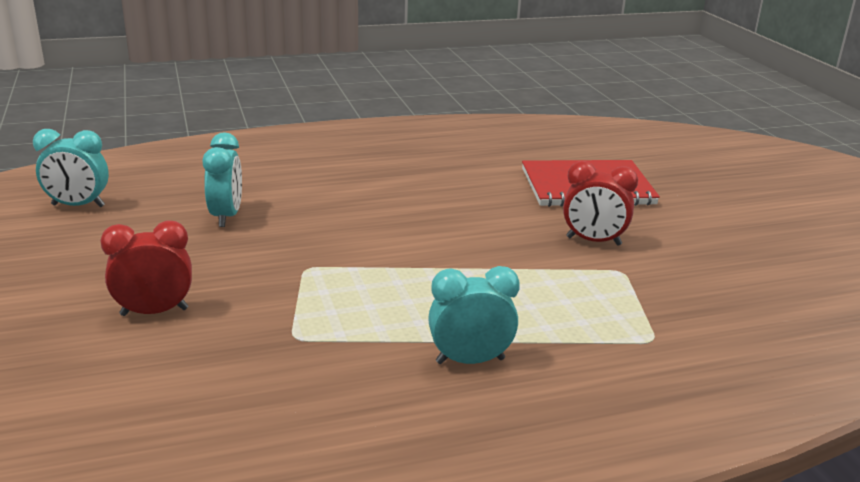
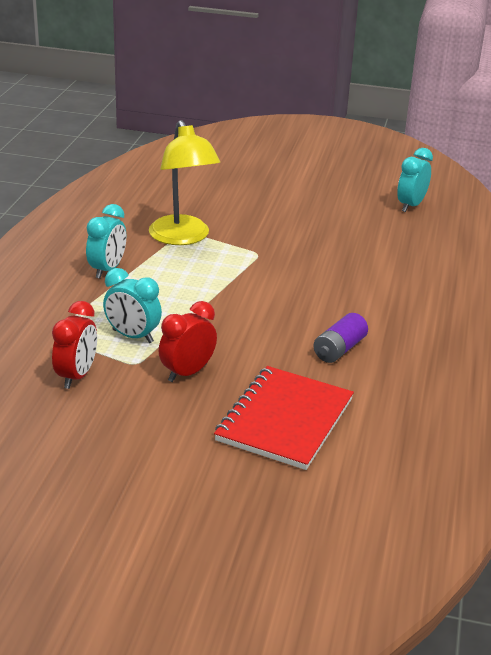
camera: 120 degrees right, 5 degrees up
(154, 312) = (249, 205): red clock -> red clock (77, 376)
(226, 216) = (356, 246): turquoise clock -> turquoise clock (132, 336)
(314, 333) = (183, 238): none -> yellow lamp
(455, 186) = (339, 349): none -> purple battery

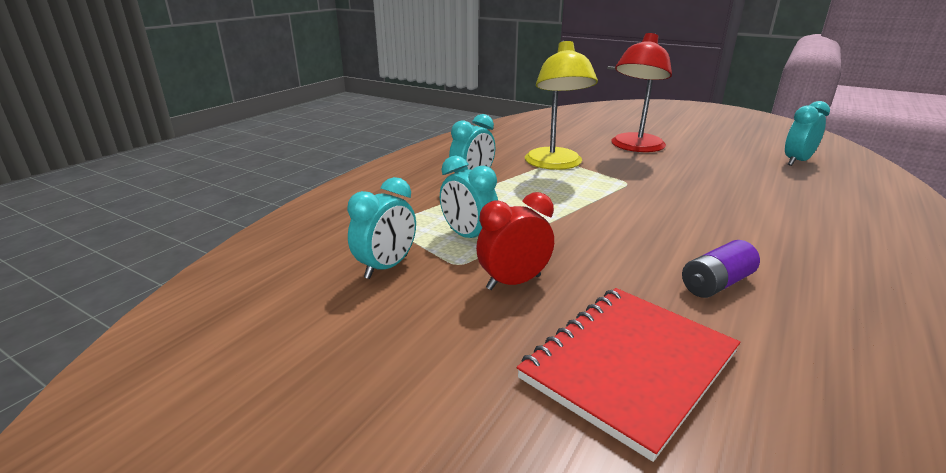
camera: 20 degrees right, 5 degrees down
(77, 376) = (386, 267): red clock -> turquoise clock
(257, 203) = (635, 147): none -> red lamp

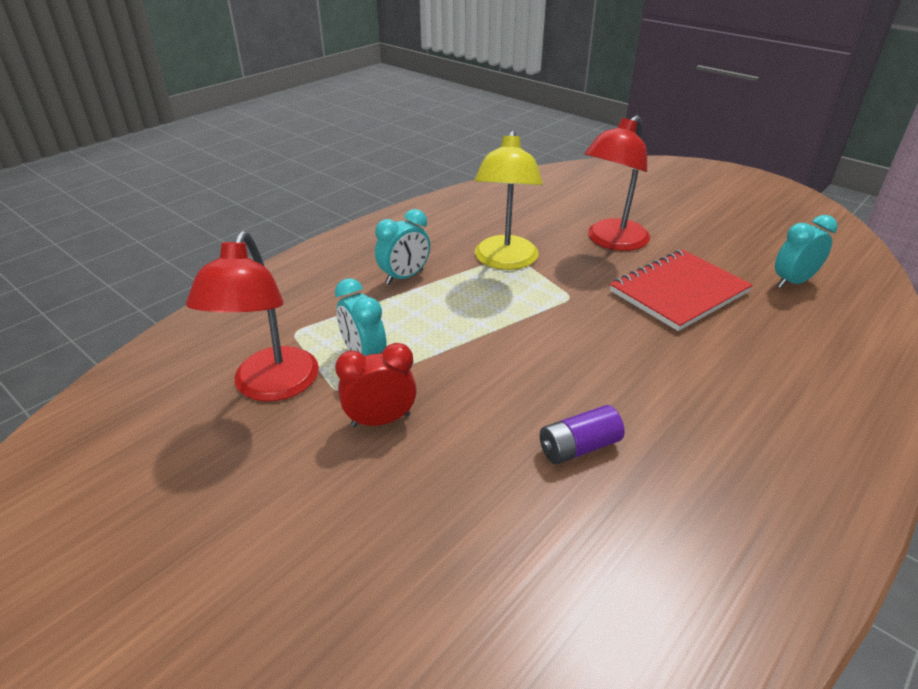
camera: 10 degrees right, 10 degrees up
(386, 267) = (271, 387): turquoise clock -> red lamp
(629, 366) = (437, 529): red notebook -> red notebook (679, 292)

